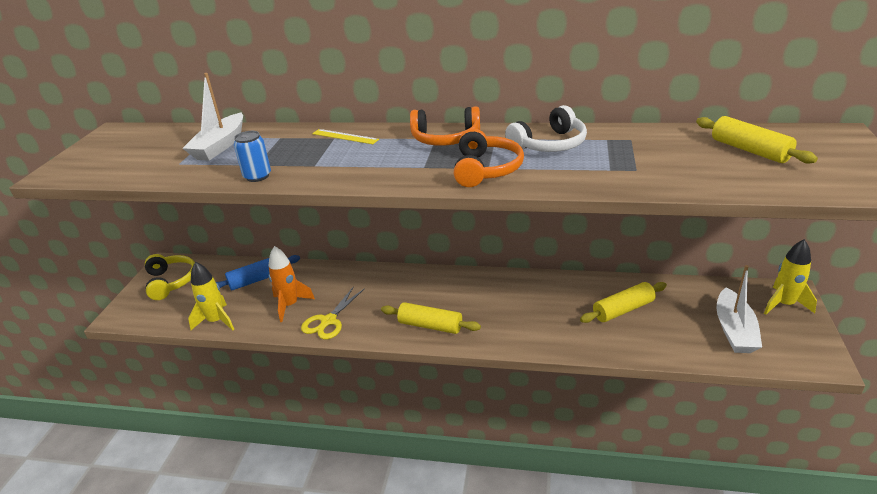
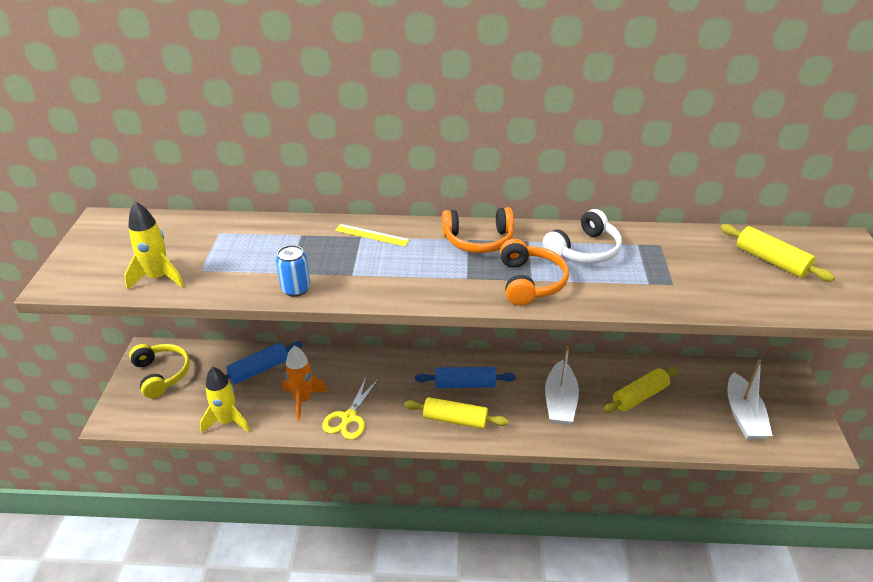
camera: 10 degrees left, 5 degrees up
(220, 146) = (238, 246): white boat -> white boat (560, 401)
(446, 295) = (465, 384): none -> blue rolling pin
(784, 304) = (784, 386): yellow rocket -> yellow rocket (158, 278)

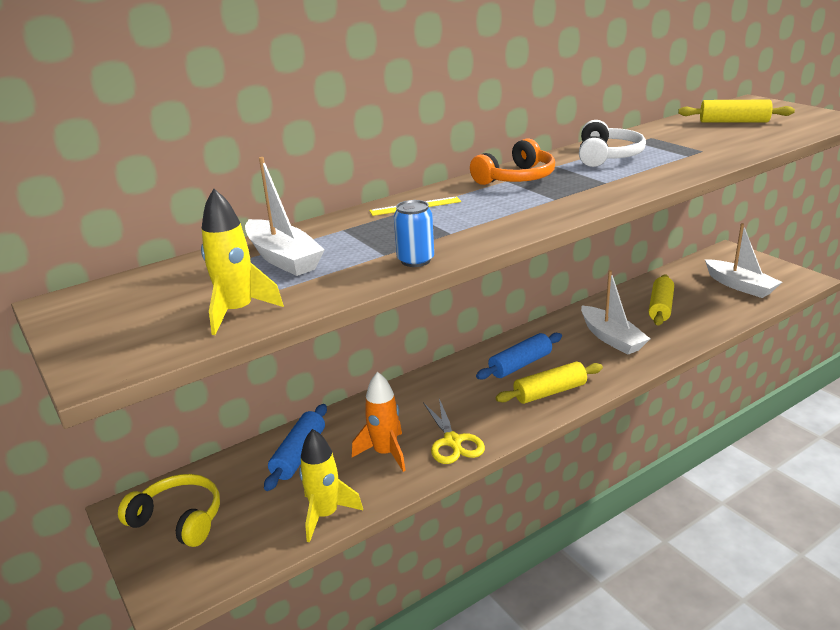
camera: 35 degrees left, 10 degrees down
(236, 244) = (283, 258): none -> white boat
(530, 282) = (607, 183): orange headphones -> none

